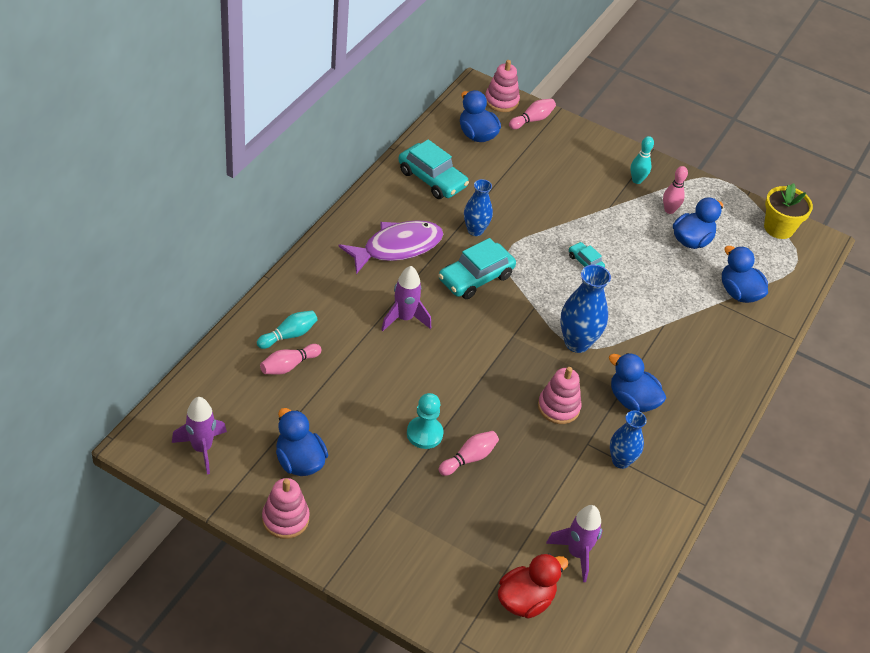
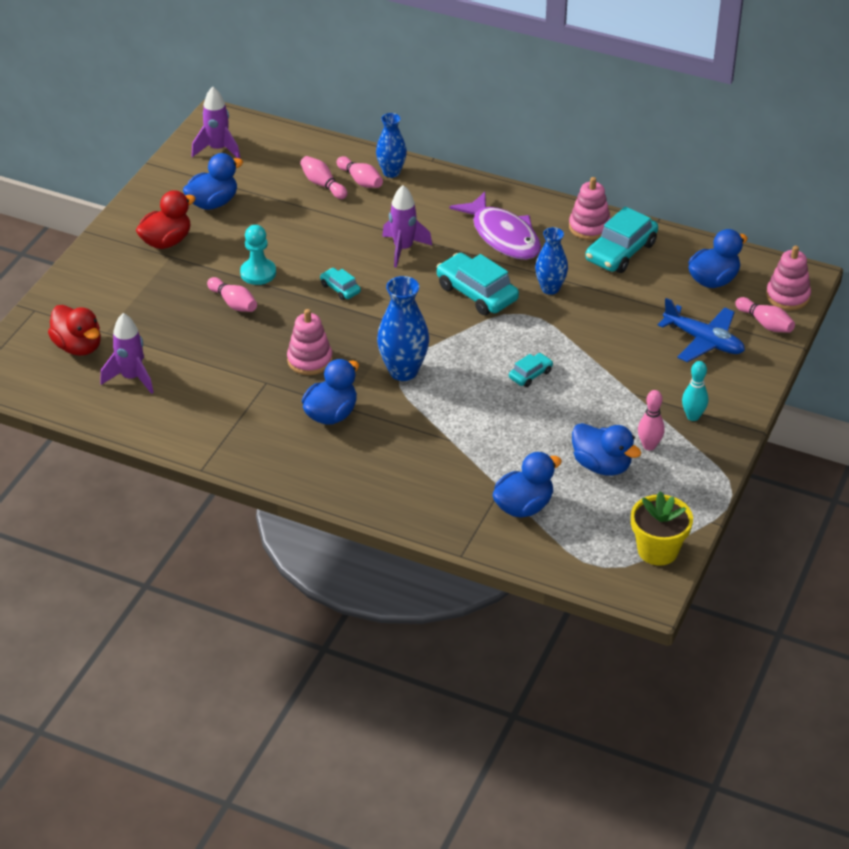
camera: 90 degrees right, 5 degrees down
(285, 519) = (150, 202): pink stacking toy -> pink stacking toy (589, 227)
(289, 335) = (360, 180): turquoise bowling pin -> pink bowling pin
(359, 508) = (166, 241): none -> red duck
(457, 372) = (340, 289): none -> turquoise car
(550, 156) = (703, 341): none -> blue plane
(620, 461) = (248, 406): blue vase -> blue vase (391, 172)

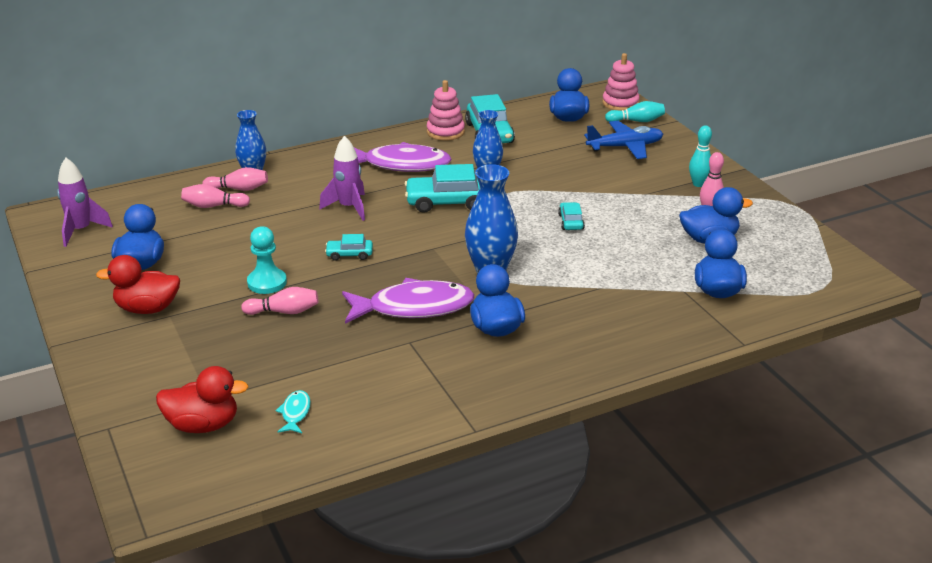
camera: 50 degrees left, 10 degrees down
(132, 378) = (295, 413): purple rocket -> turquoise fish
(166, 241) = (147, 309): red duck -> red duck turned 90 degrees counterclockwise
(310, 360) = (414, 308): pink stacking toy -> purple fish
(657, 550) = (827, 258): yellow flower pot -> none
(765, 323) = (636, 121): pink bowling pin -> turquoise bowling pin

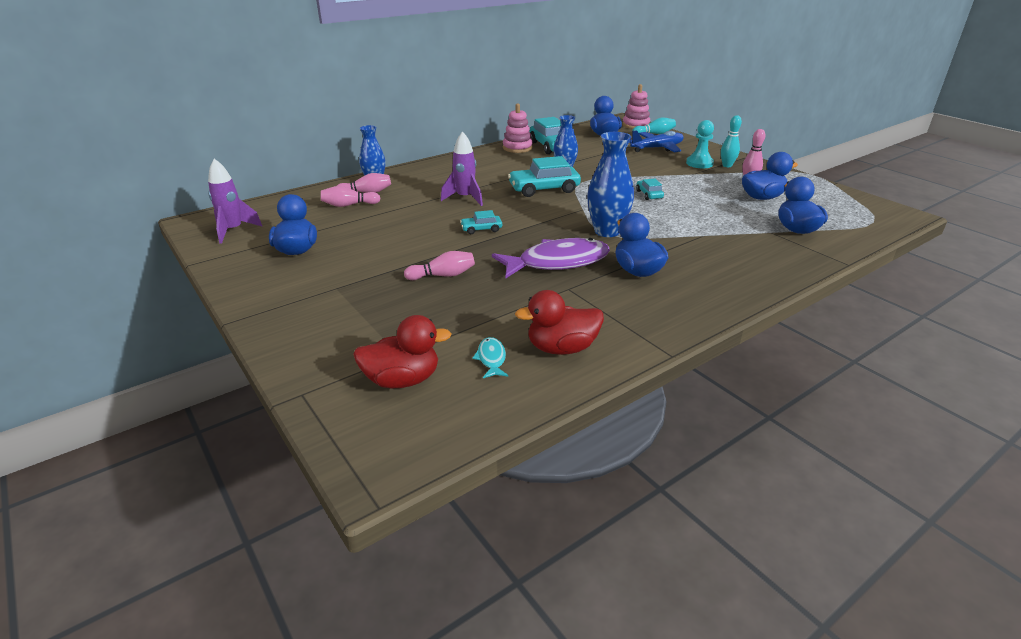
camera: 10 degrees left, 0 degrees up
(147, 309) = (312, 284): red duck -> red duck (561, 348)
(267, 282) = (418, 255): turquoise pawn -> turquoise pawn (699, 163)
(401, 165) = (494, 169): purple fish -> none

